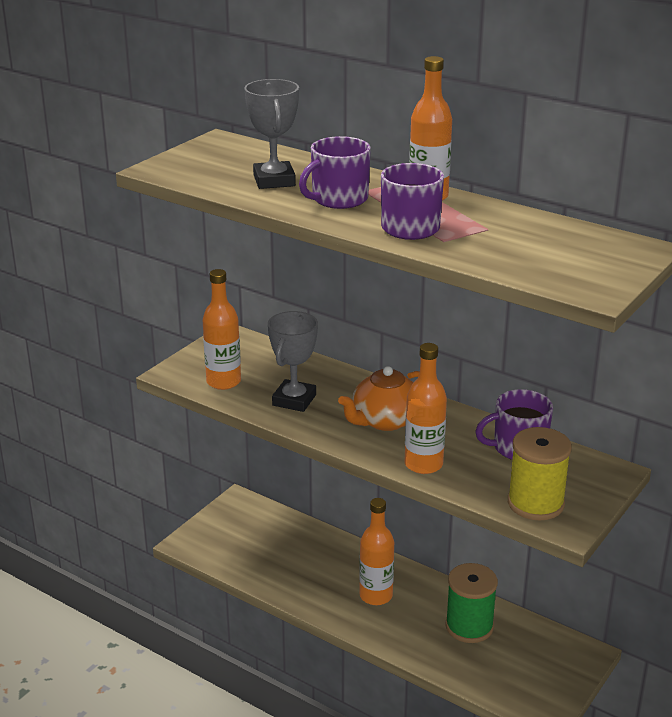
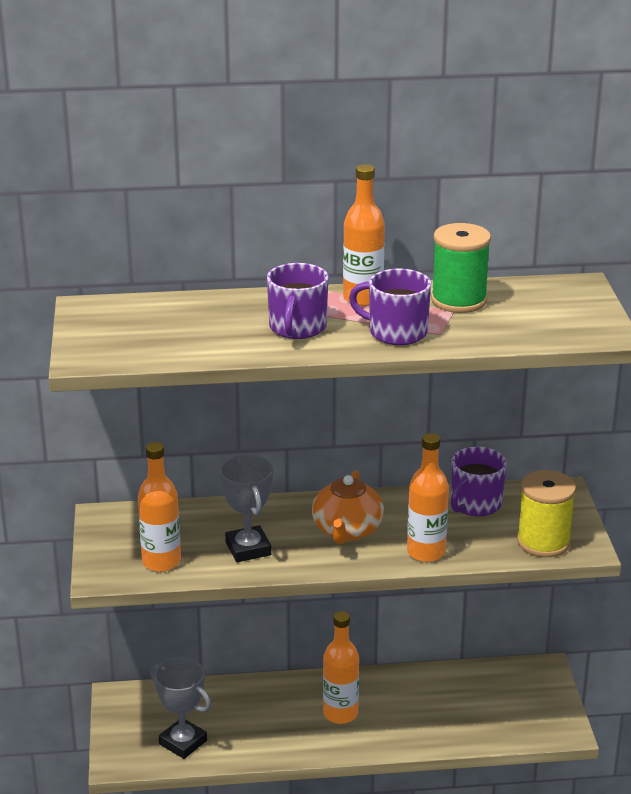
camera: 40 degrees left, 0 degrees up
(274, 180) = (212, 330): grey trophy -> grey trophy (183, 742)
(469, 626) = (440, 697): green spool -> green spool (459, 300)

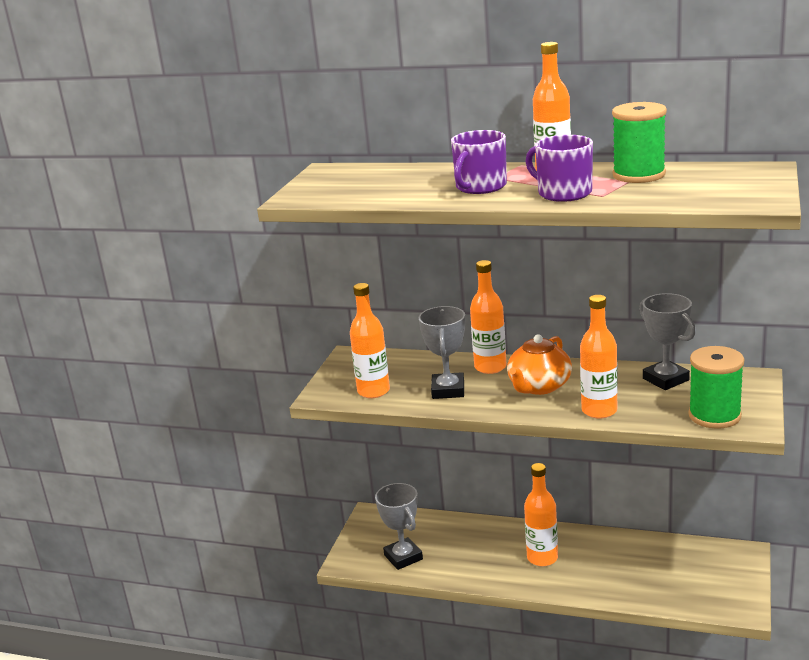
camera: 25 degrees right, 5 degrees down
(279, 512) = (490, 367): none -> orange bottle
(475, 504) = (665, 379): purple mug -> grey trophy
(543, 542) = (714, 416): yellow spool -> green spool

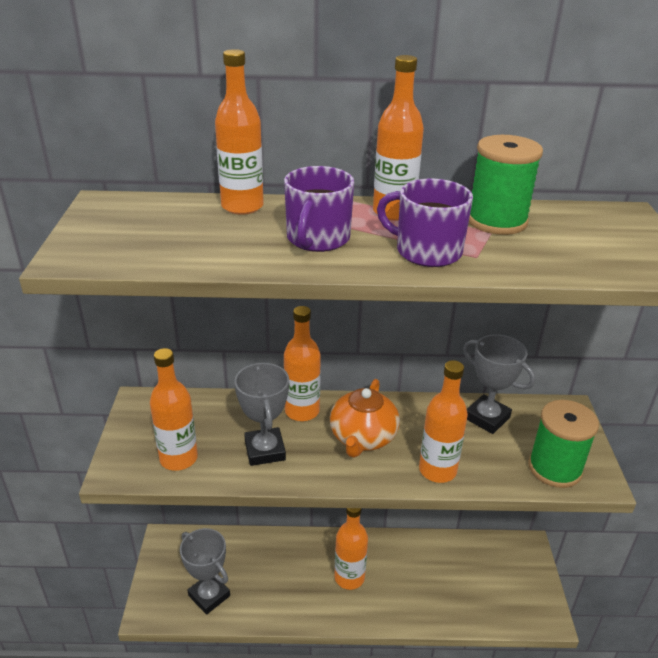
camera: 20 degrees left, 10 degrees up
(431, 169) = (242, 206): none -> orange bottle

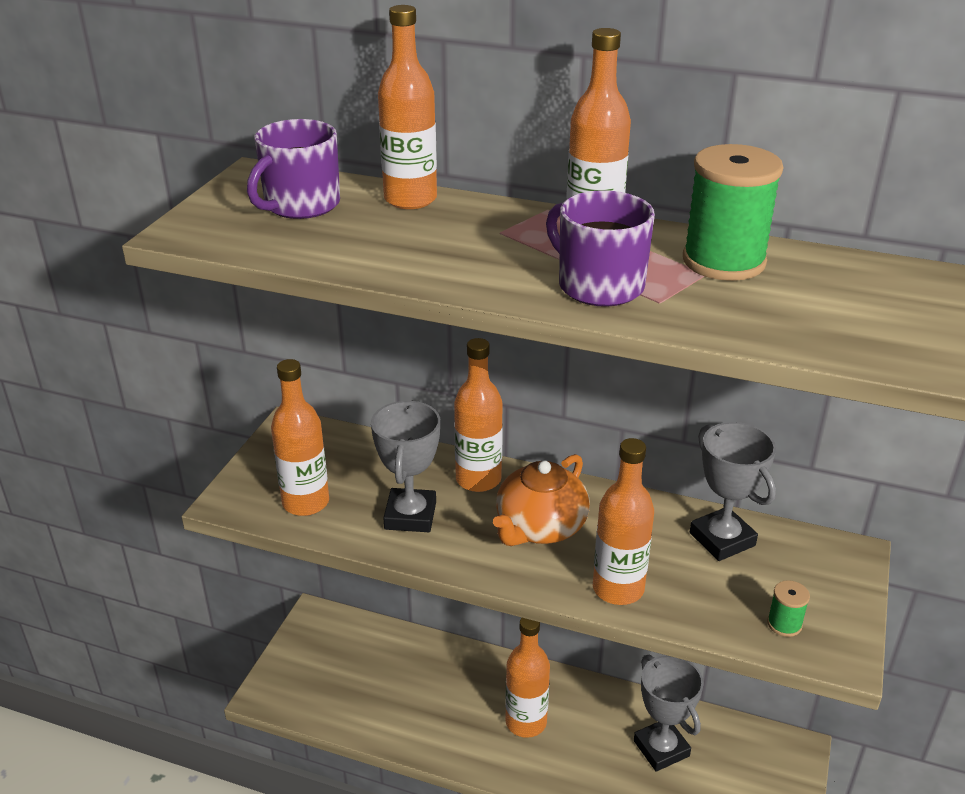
camera: 20 degrees right, 0 degrees up
(209, 595) = (343, 695): grey trophy -> grey trophy (661, 748)
(317, 239) = (473, 250): purple mug -> purple mug (300, 205)
(554, 468) = (784, 624): green spool -> green spool, size x0.46

